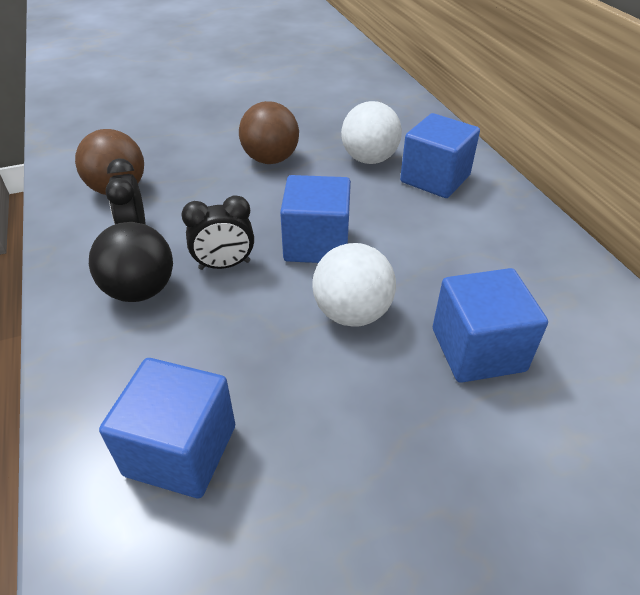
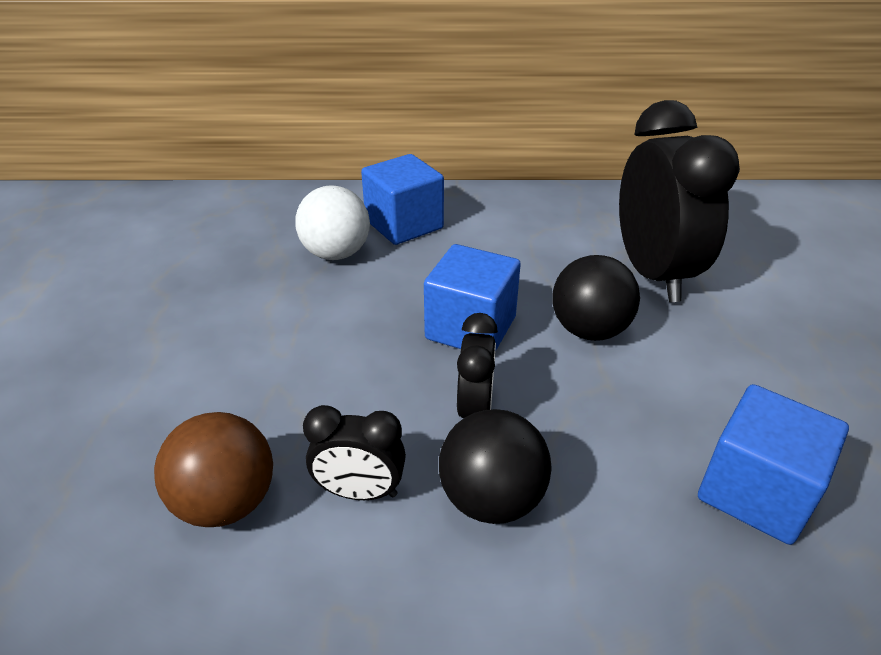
camera: 70 degrees left, 5 degrees down
(270, 159) = (274, 326): brown ball -> none
(352, 313) = (589, 330): white ball -> black ball
(478, 349) = (653, 274): blue cube -> black clock

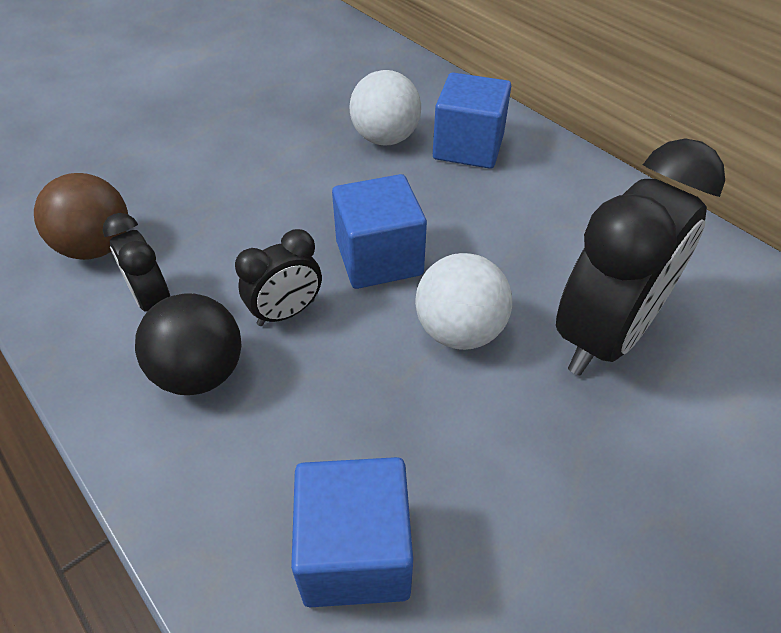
camera: 50 degrees right, 10 degrees up
(589, 330) = (459, 331): black ball -> white ball

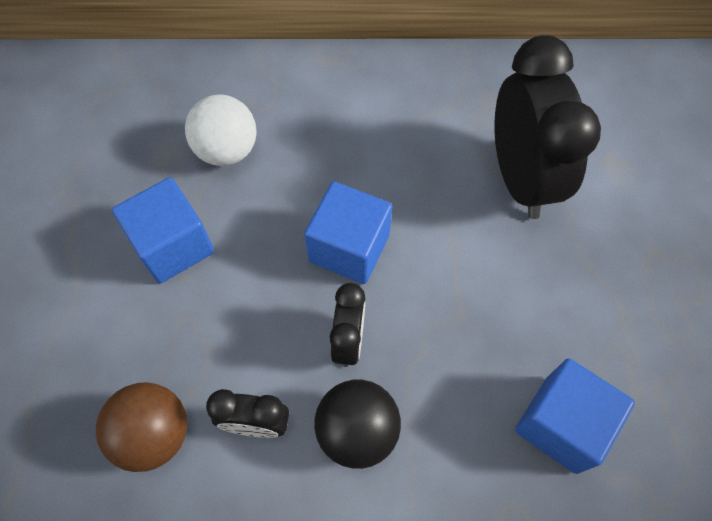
camera: 50 degrees left, 15 degrees up
(459, 331) = (453, 251): white ball -> none
(468, 147) = (291, 109): blue cube -> blue cube (173, 245)

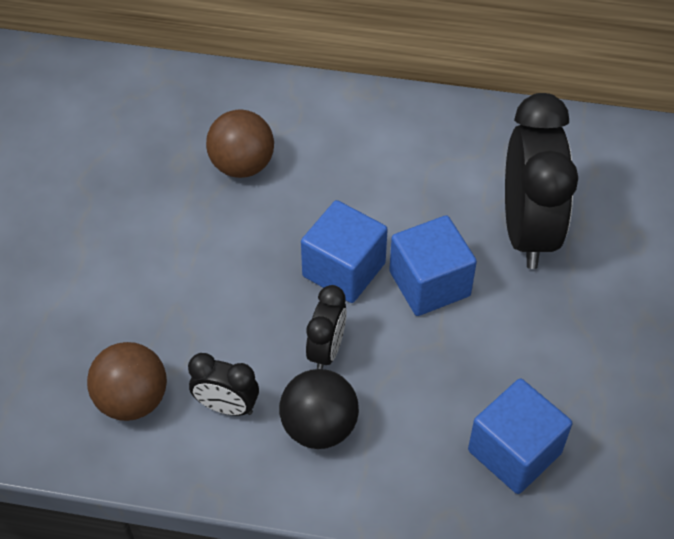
camera: 10 degrees right, 10 degrees down
(173, 245) = (176, 243): blue cube -> blue cube (429, 283)
(227, 150) = (242, 165): white ball -> brown ball

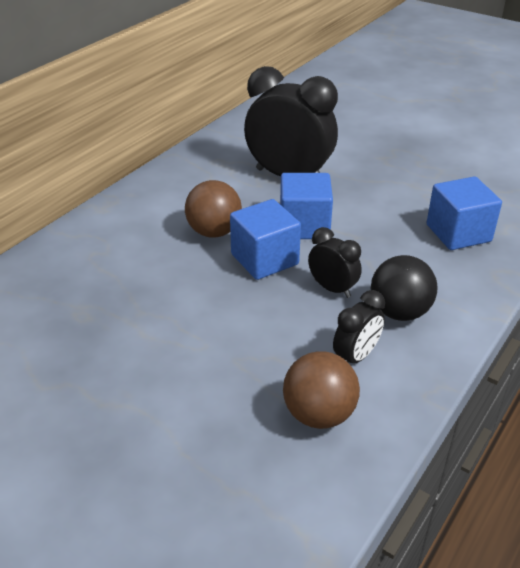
camera: 65 degrees left, 15 degrees down
(242, 165) = (120, 280): brown ball -> brown ball (214, 232)

